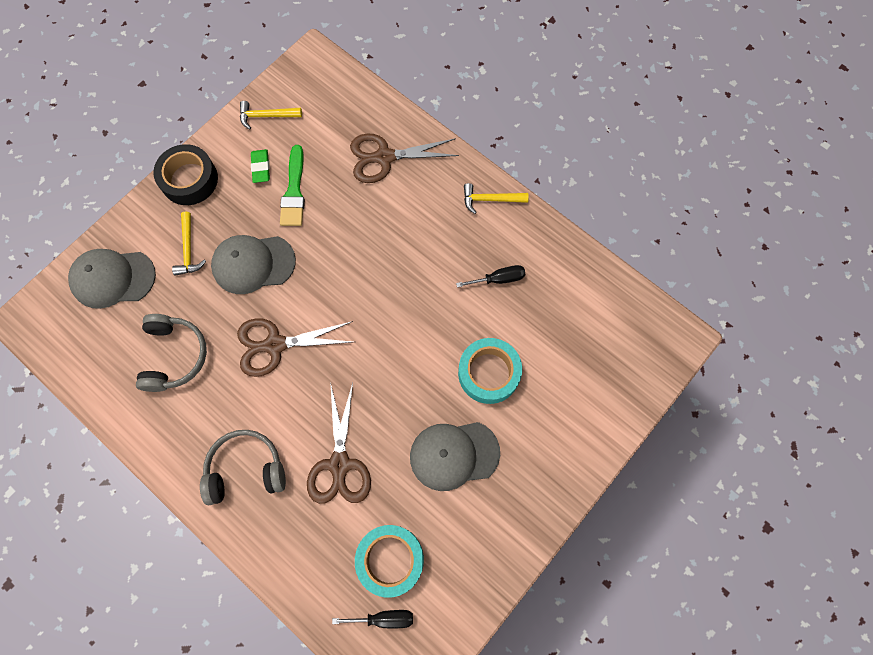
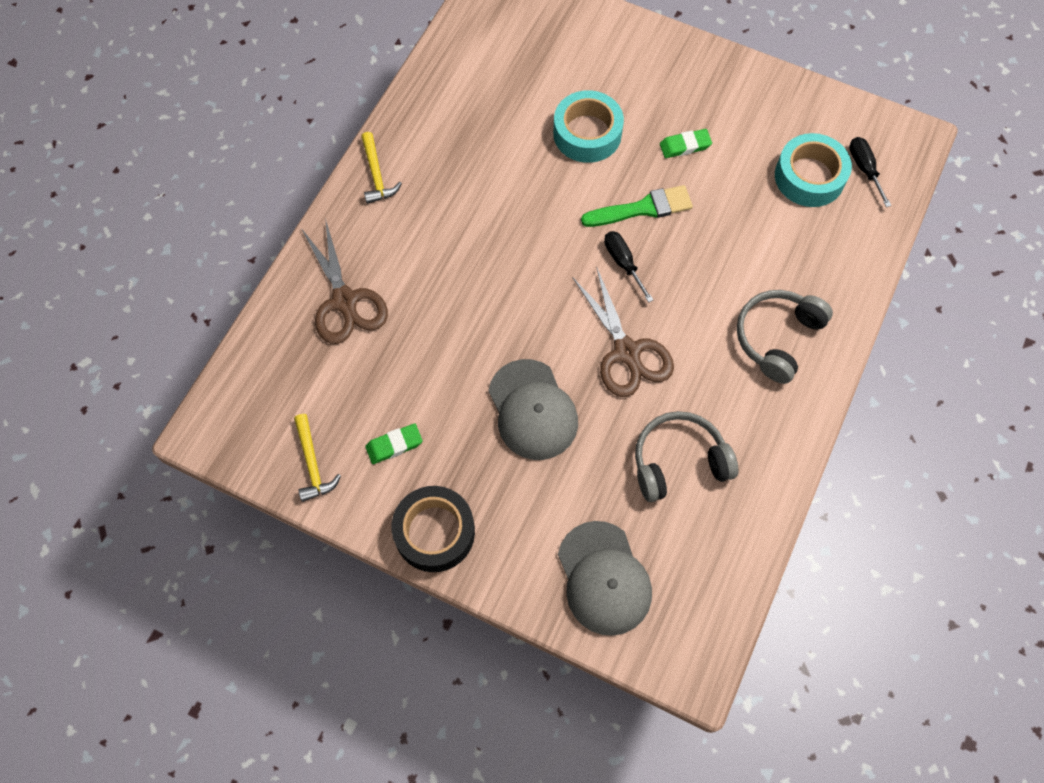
camera: 105 degrees left, 5 degrees down
(188, 249) = (535, 496): yellow hammer -> none
(245, 469) = (777, 338): grey headphones -> grey headphones turned 60 degrees clockwise
(294, 191) = (419, 393): green brush -> green brush (642, 208)
(340, 464) = (735, 247): brown scissors -> none
(454, 455) = (685, 146): grey cap -> green eraser
(498, 279) = (475, 146): black screwdriver -> black screwdriver (623, 263)

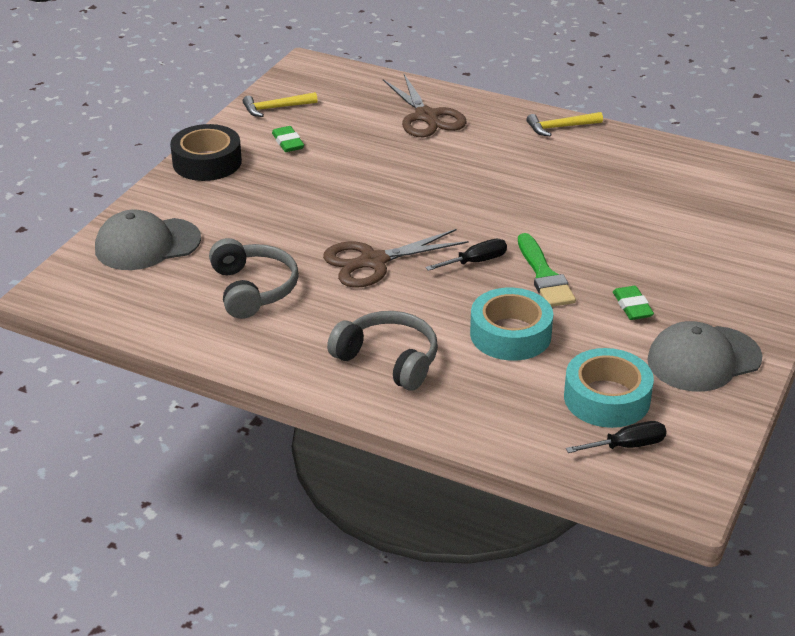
camera: 90 degrees right, 30 degrees down
(345, 301) = (426, 116): brown scissors -> brown scissors turned 90 degrees counterclockwise
(532, 410) = (315, 209): grey cap -> grey cap (703, 359)
(587, 133) = (634, 242): turquoise tape -> turquoise tape (510, 334)

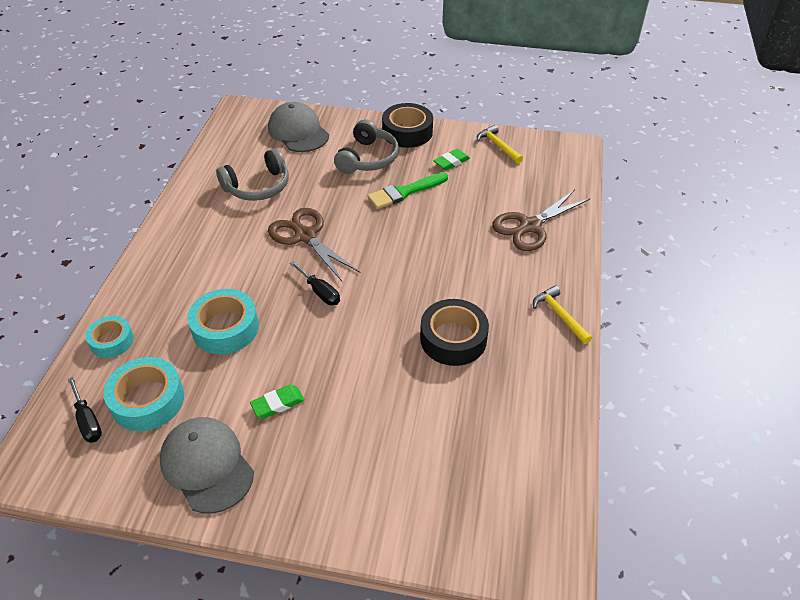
camera: 75 degrees right, 10 degrees up
(388, 360) = (185, 266): grey headphones -> grey headphones (367, 158)
(503, 426) = (112, 341): none -> turquoise tape
(544, 275) = (311, 337): green brush -> green brush (404, 192)
(573, 189) = (453, 339): none -> black tape

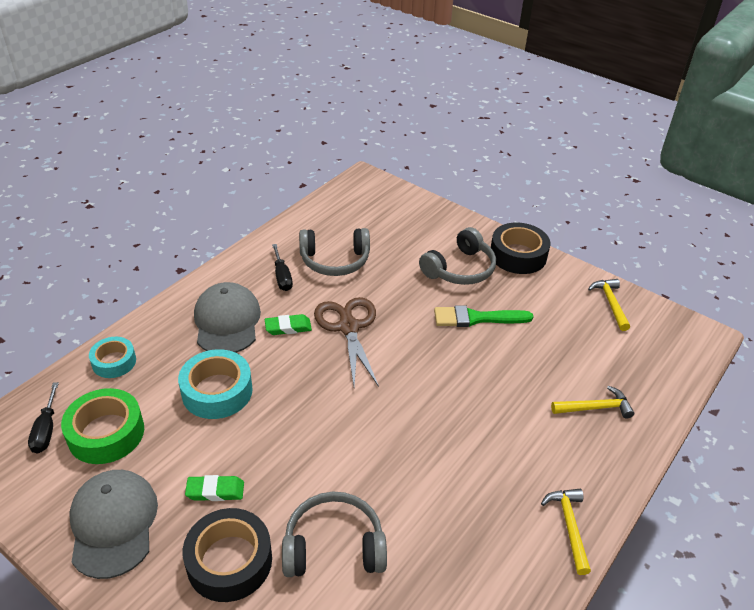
camera: 25 degrees right, 5 degrees down
(147, 400) = (106, 433): turquoise tape -> green tape
(298, 132) = (407, 219): grey cap -> grey cap (227, 321)
(320, 292) = (327, 391): black screwdriver -> black screwdriver (282, 277)
(400, 402) = (334, 546): none -> grey headphones
(451, 162) = (547, 303): green eraser -> green eraser (288, 327)
(453, 339) = (432, 501): black tape -> black tape (229, 561)
(530, 226) = (595, 408): brown scissors -> yellow hammer

